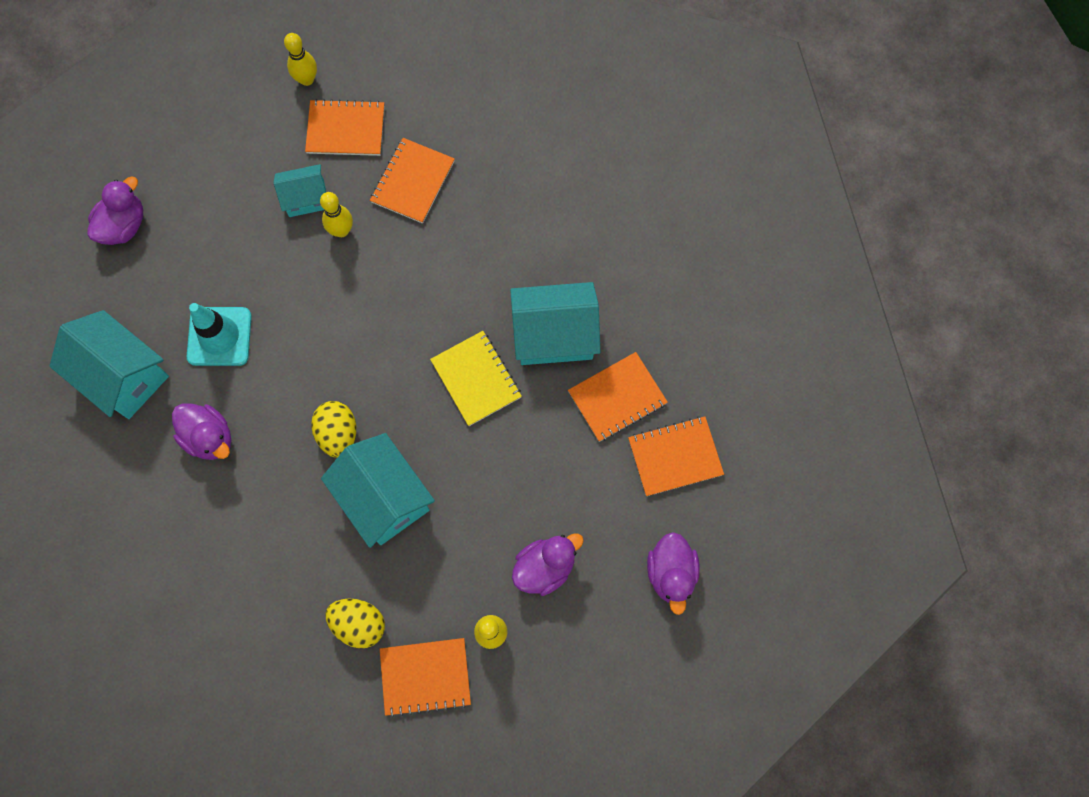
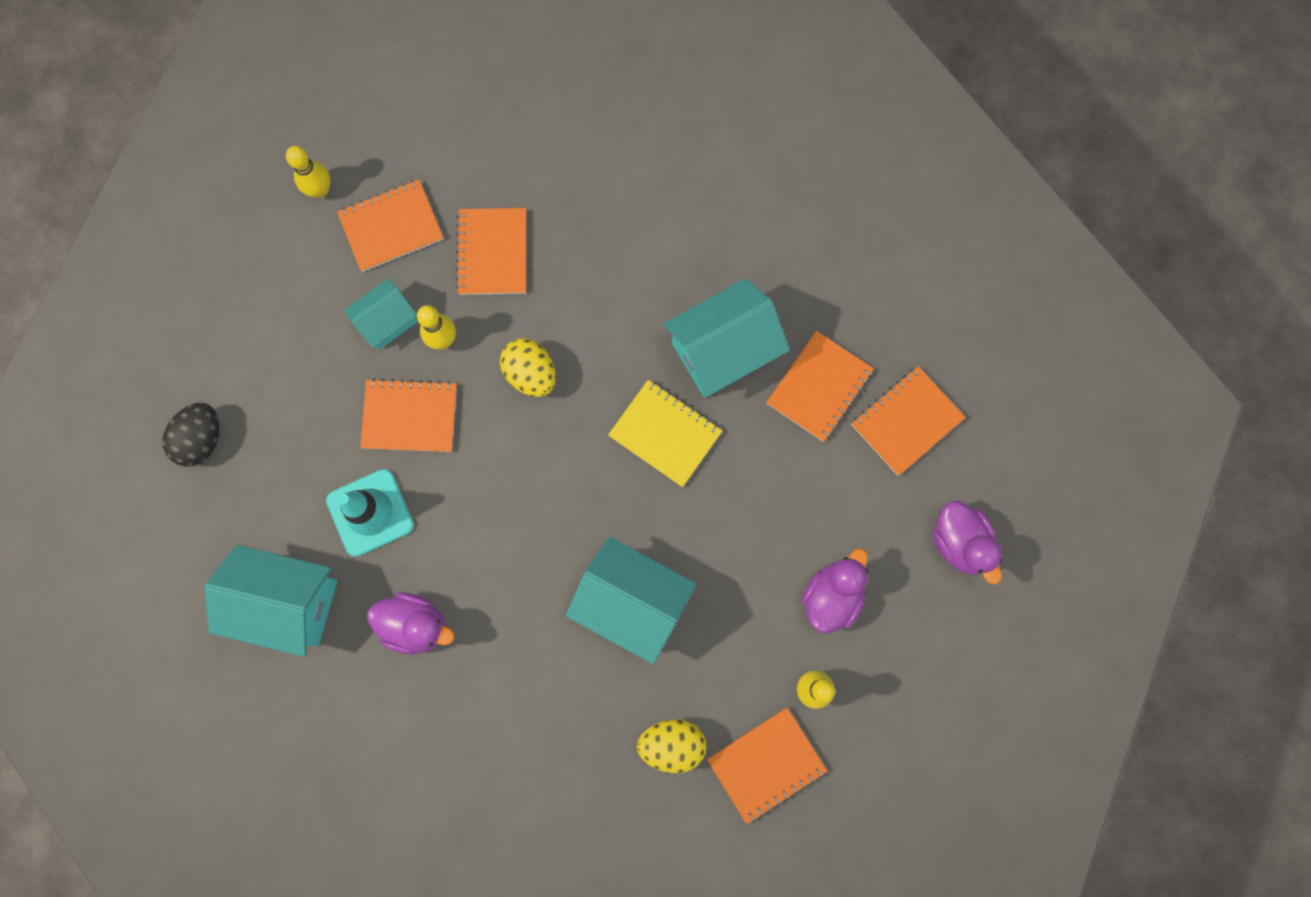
camera: 25 degrees left, 5 degrees up
(124, 225) = (202, 439): purple duck -> black egg
(286, 277) = (410, 416): none -> orange notebook
(338, 434) = (550, 557): yellow egg -> yellow egg (531, 374)

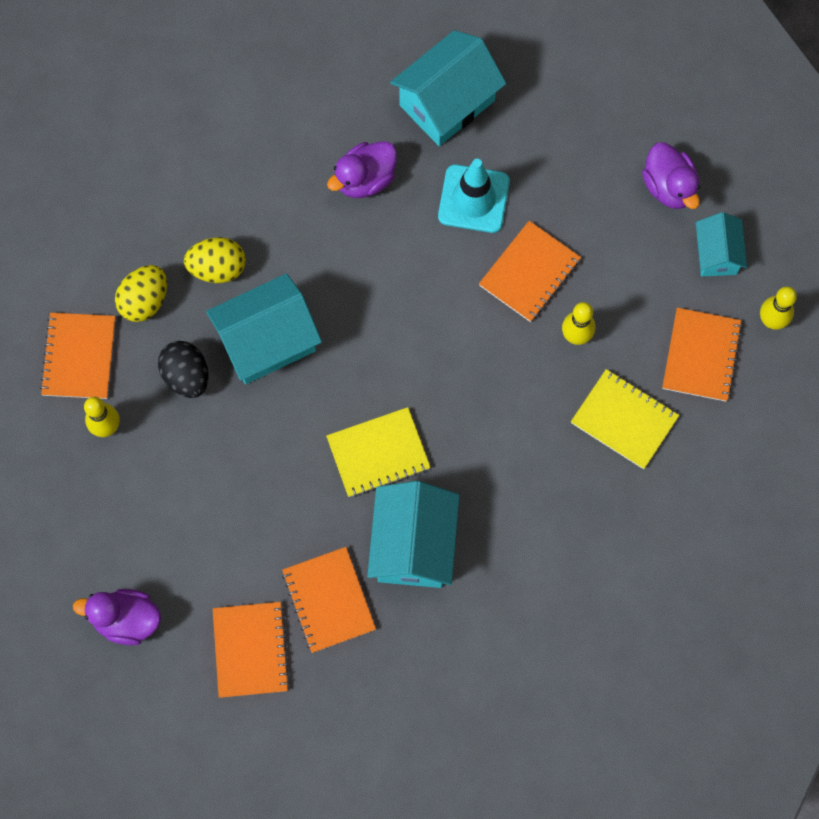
camera: 125 degrees right, 5 degrees down
(202, 439) = (617, 115): black egg -> black egg (186, 376)
(387, 321) = (621, 303): turquoise house -> turquoise house (716, 254)
(492, 252) = (624, 420): orange notebook -> yellow notebook
(531, 374) = (500, 384): yellow egg -> yellow egg (217, 268)
(831, 596) = (161, 491): purple duck -> purple duck (669, 187)

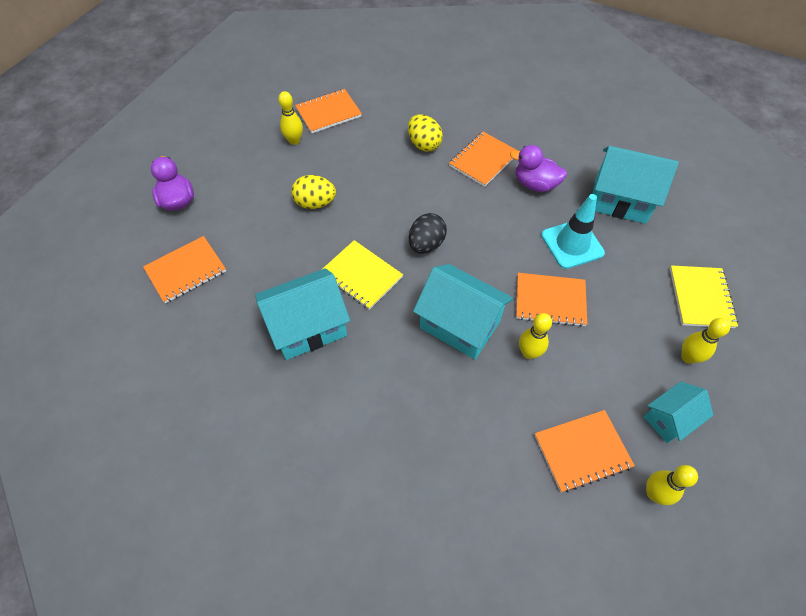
camera: 60 degrees right, 15 degrees down
(144, 301) = (380, 123): yellow egg -> yellow egg (315, 203)
(186, 376) = (348, 160): black egg -> black egg (426, 244)
(267, 341) = (396, 186): turquoise house -> turquoise house (459, 324)
(328, 600) = (241, 297): orange notebook -> orange notebook (483, 160)
(624, 420) = (490, 420): yellow notebook -> yellow notebook (701, 297)
(669, 187) = (688, 357): purple duck -> yellow bowling pin

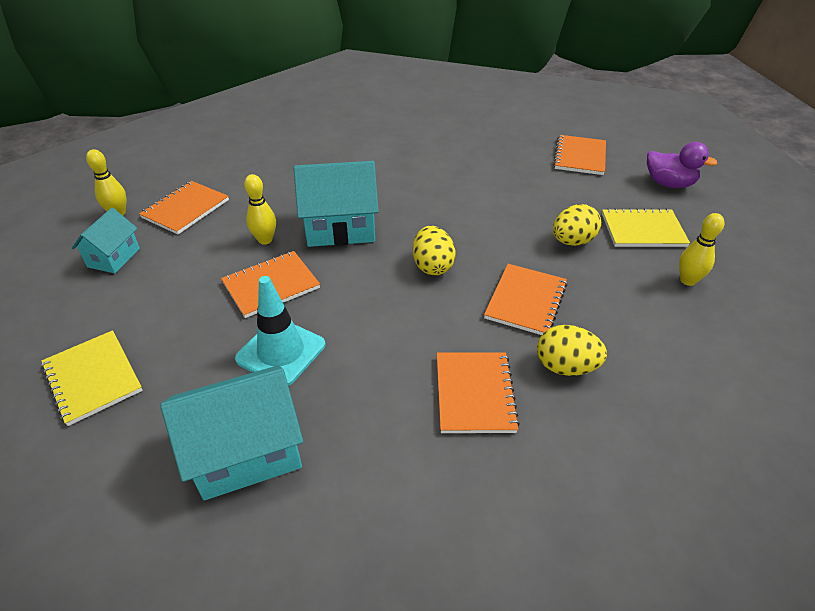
camera: 140 degrees right, 15 degrees down
(308, 327) = (452, 173): turquoise house -> none
(328, 112) = (719, 334): orange notebook -> orange notebook (526, 301)
(361, 276) = (457, 216): yellow notebook -> yellow notebook (642, 230)
(426, 244) = (432, 266): black egg -> yellow egg
(535, 184) = (380, 401): purple duck -> none
(688, 357) = (102, 310): yellow bowling pin -> none

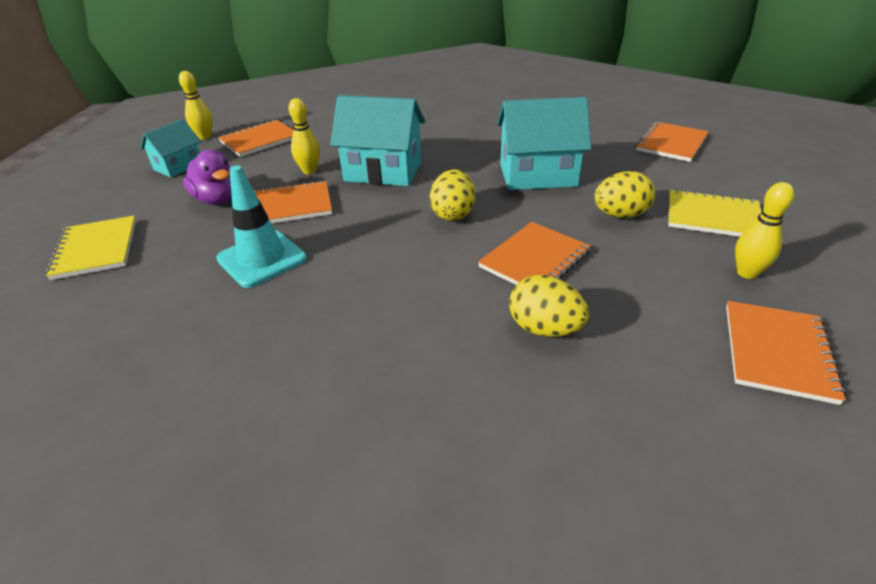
camera: 20 degrees right, 5 degrees down
(246, 452) = (174, 334): turquoise house -> turquoise house (537, 175)
(474, 393) = (426, 332): orange notebook -> orange notebook (777, 352)
(668, 184) = (769, 179): purple duck -> purple duck (218, 200)

